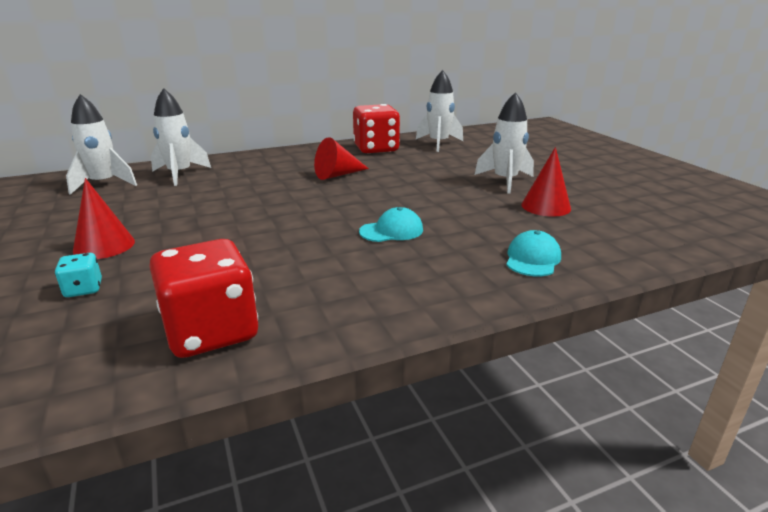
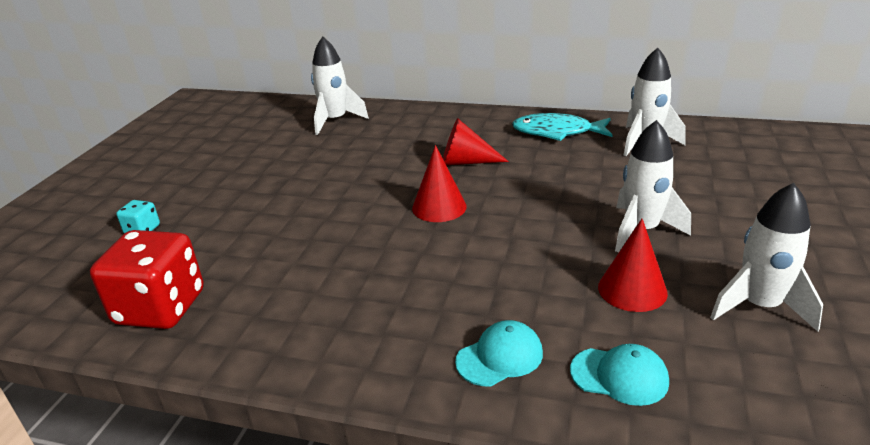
camera: 40 degrees right, 5 degrees up
(104, 184) = (271, 117): white rocket -> white rocket (759, 306)
(104, 246) = (198, 190): red cone -> red cone (439, 207)
(376, 149) = (557, 132): red dice -> turquoise fish
(391, 231) = (415, 258): turquoise cap -> turquoise cap (619, 376)

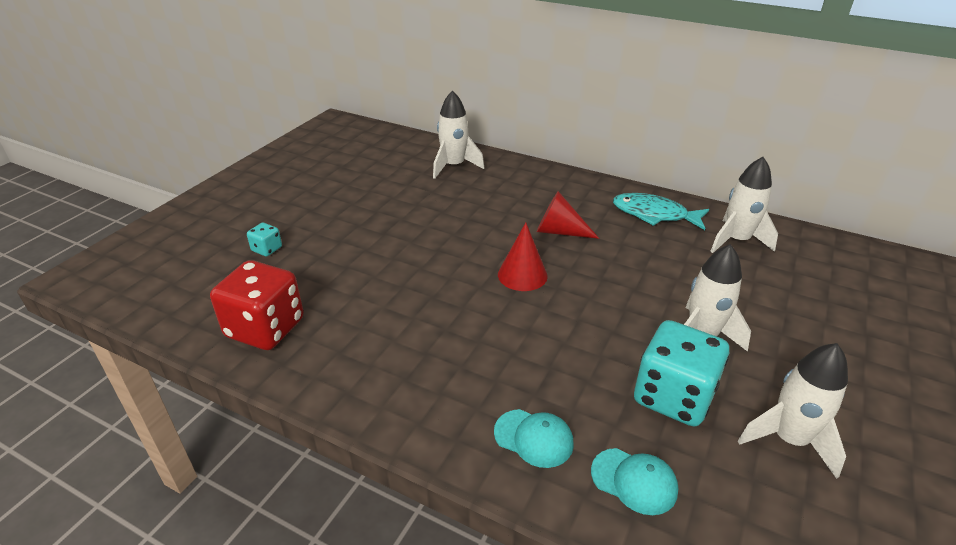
camera: 10 degrees right, 5 degrees up
(500, 357) = (534, 438): turquoise cap -> turquoise cap turned 45 degrees clockwise
(632, 290) = (673, 396): red cone -> turquoise dice

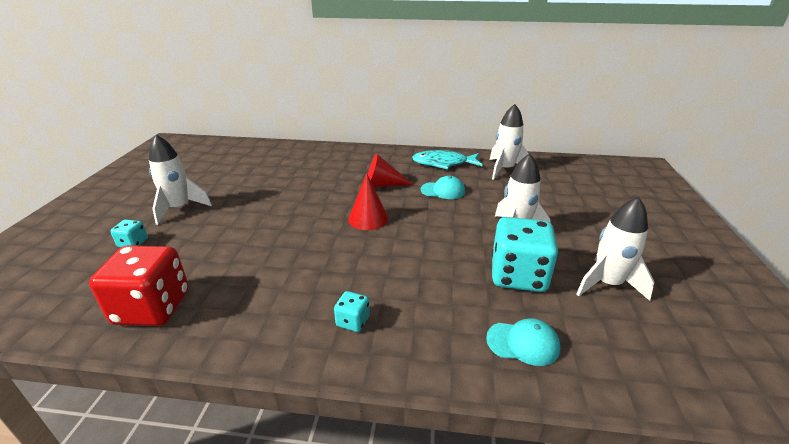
camera: 20 degrees left, 5 degrees down
(453, 399) = (353, 321): none -> turquoise dice
(454, 166) = (281, 156): white rocket -> white rocket (179, 208)
(534, 438) = (432, 333): turquoise cap -> turquoise cap (443, 190)

